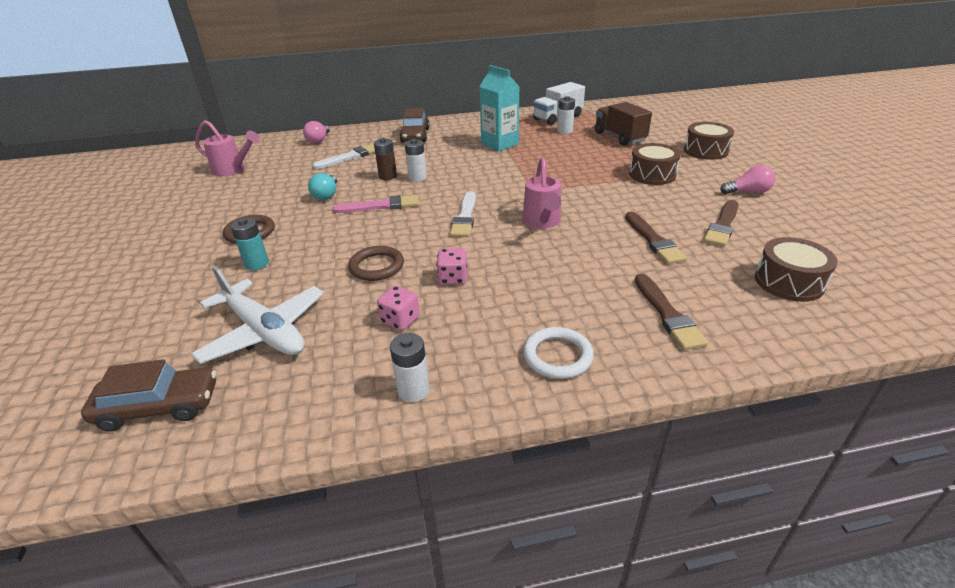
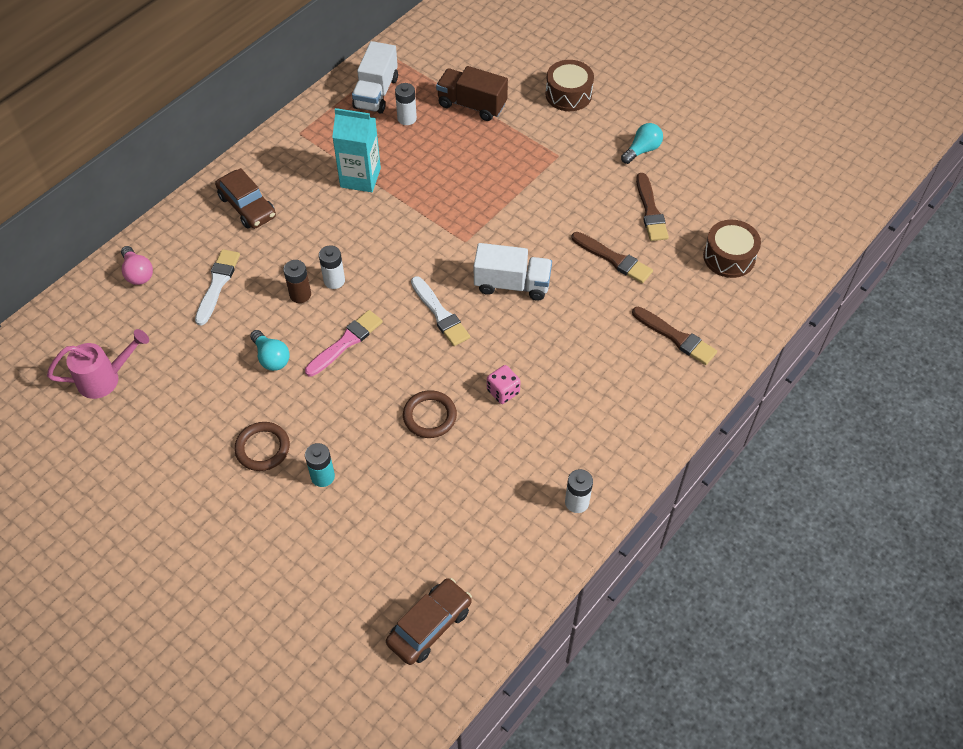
camera: 40 degrees left, 20 degrees up
(264, 331) = (421, 529): white plane -> none
(400, 320) = (507, 455): pink dice -> none
(542, 222) = (512, 284): pink watering can -> white truck
(557, 356) = (637, 418): white ring -> none
(652, 174) = (549, 161): brown drum -> none
(748, 192) = (642, 150): pink light bulb -> turquoise light bulb

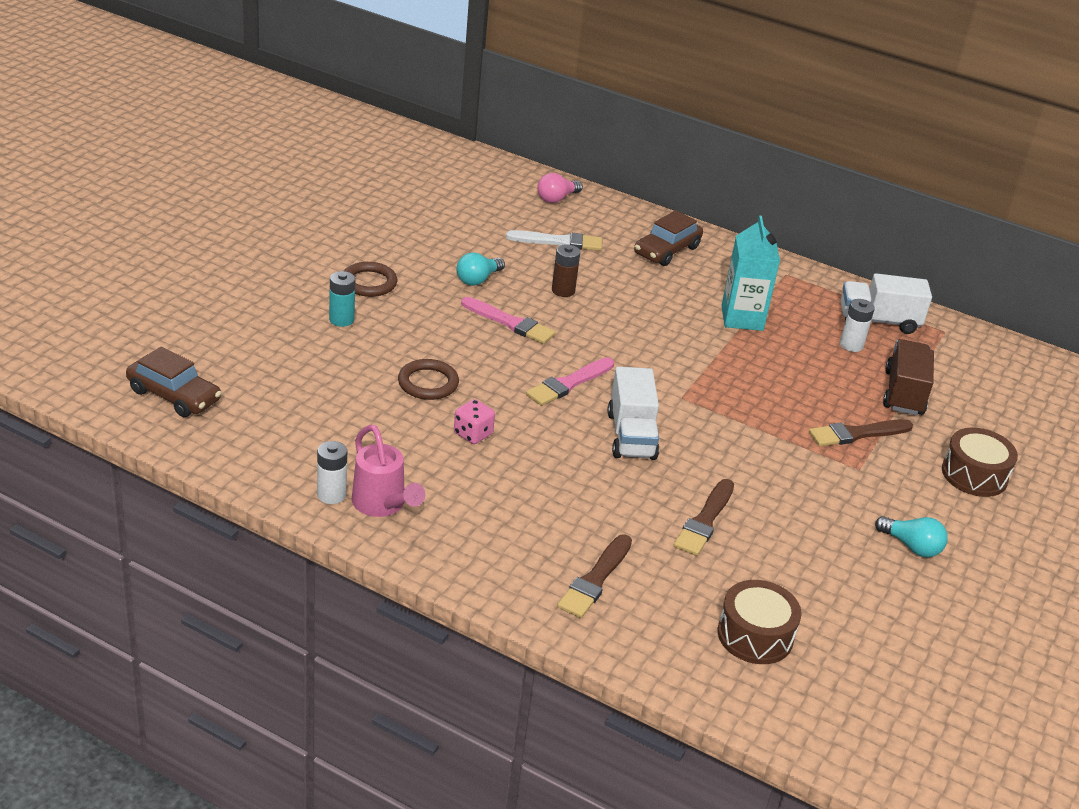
camera: 75 degrees right, 20 degrees down
(106, 378) = (430, 195): pink watering can -> pink watering can (383, 505)
(334, 280) = (589, 310): white battery -> none
(440, 314) = (568, 384): white brush -> pink brush
(650, 211) = (803, 555): brown brush -> brown brush (856, 434)

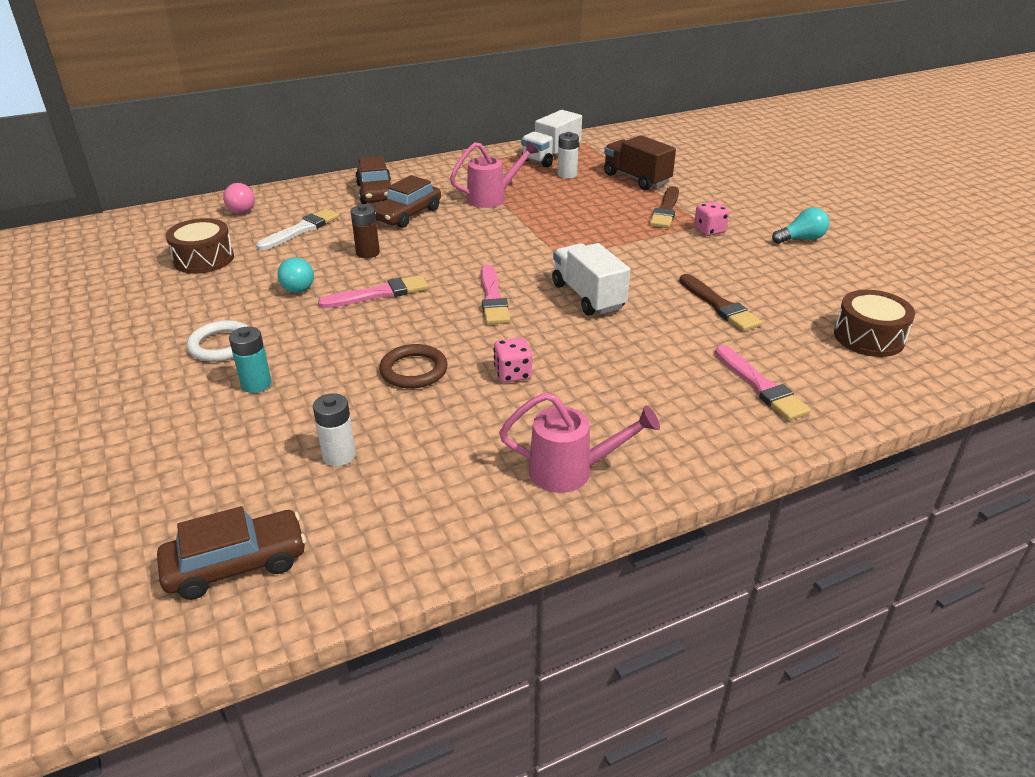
camera: 50 degrees left, 0 degrees up
(331, 495) = (527, 502): white battery -> white battery (339, 455)
(369, 283) = (221, 345): brown ring -> white ring
(595, 580) = (761, 386): brown brush -> pink brush
(631, 435) = (588, 296): white truck -> white truck turned 150 degrees counterclockwise
(650, 283) = (407, 214): none -> brown car
(742, 318) = (493, 198): turquoise carton -> pink watering can
(849, 476) = (709, 230): none -> pink dice
(974, 475) = (741, 191): brown drum -> brown drum (203, 259)

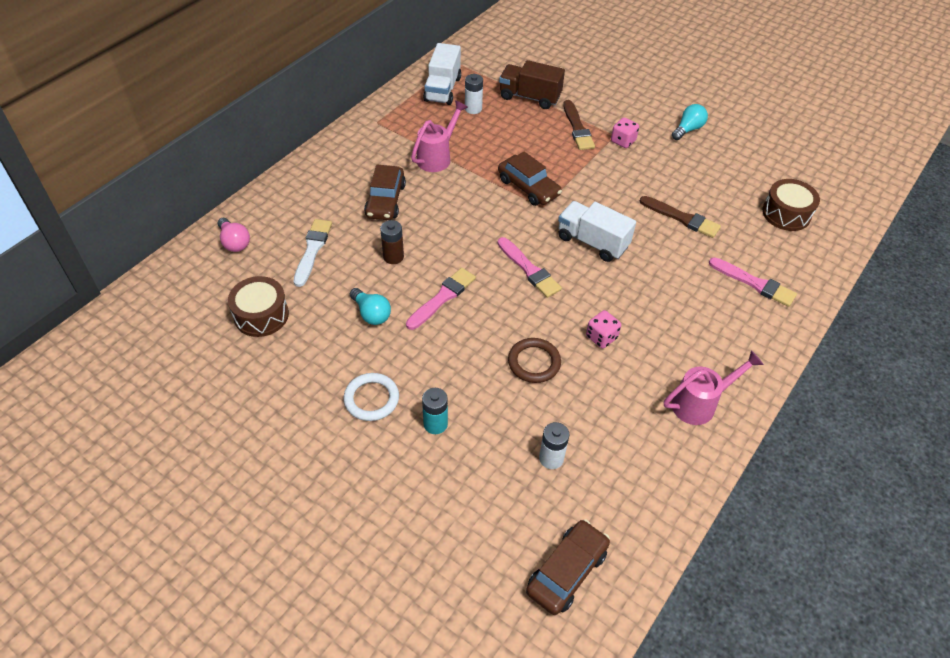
camera: 30 degrees left, 15 degrees up
(375, 193) = (335, 183): brown car -> brown car (528, 187)

